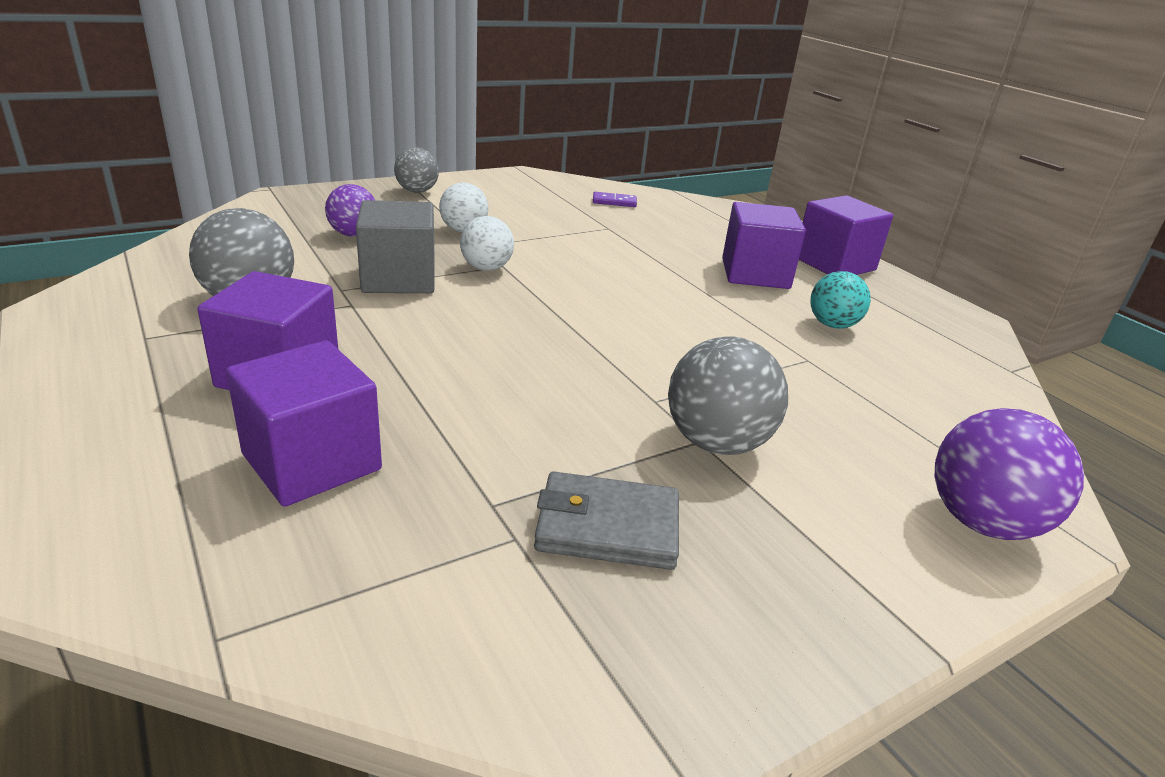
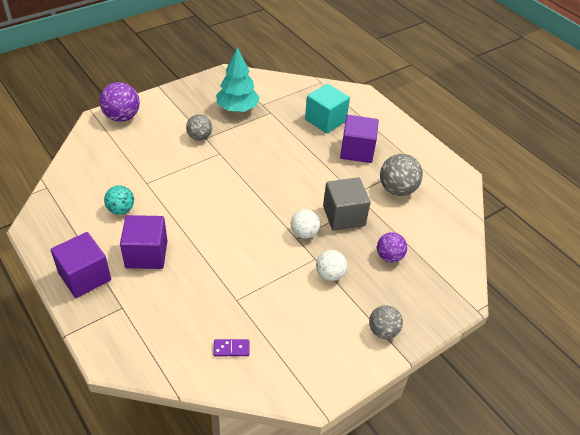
camera: 175 degrees right, 15 degrees up
(312, 462) = (325, 120): purple cube -> turquoise cube
(607, 526) = (237, 108): grey wallet -> turquoise tree
(717, 443) = (199, 137): grey ball -> grey ball, size x0.65

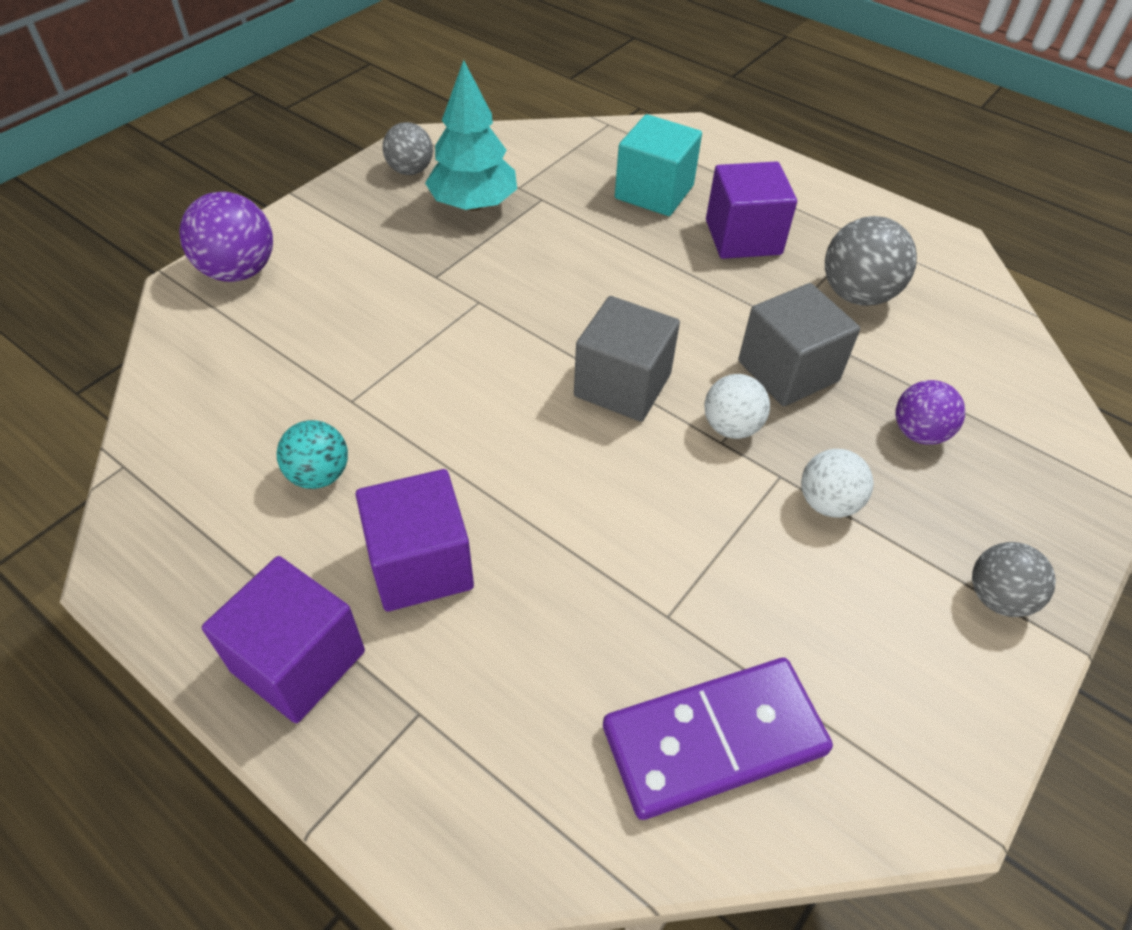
camera: 15 degrees left, 5 degrees up
(199, 137) = (422, 277): grey ball -> grey ball (410, 170)
(231, 349) = (714, 740): purple domino -> purple domino, size x2.43
(265, 204) = (622, 385): none -> grey cube

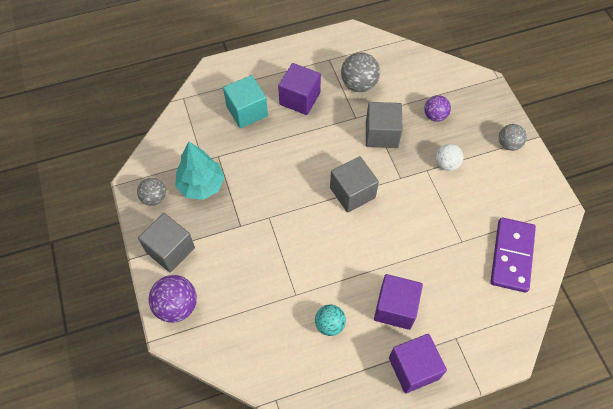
camera: 55 degrees left, 10 degrees up
(333, 223) = (170, 250): none -> grey cube
(731, 427) = (396, 170): white ball -> none

